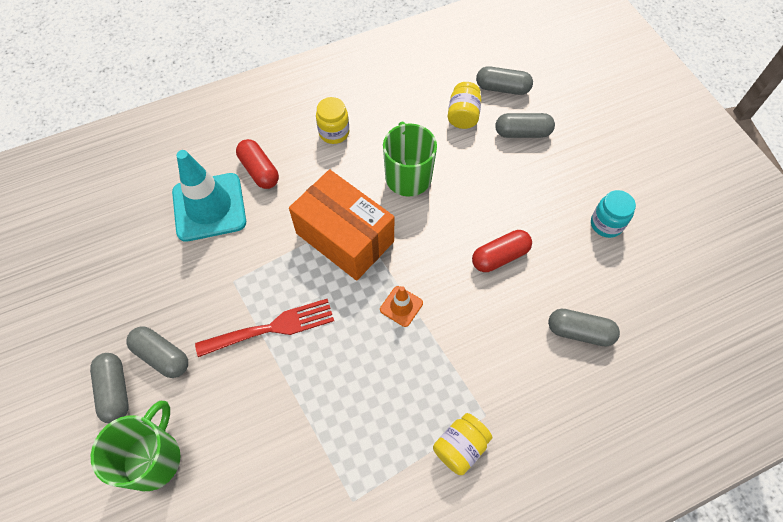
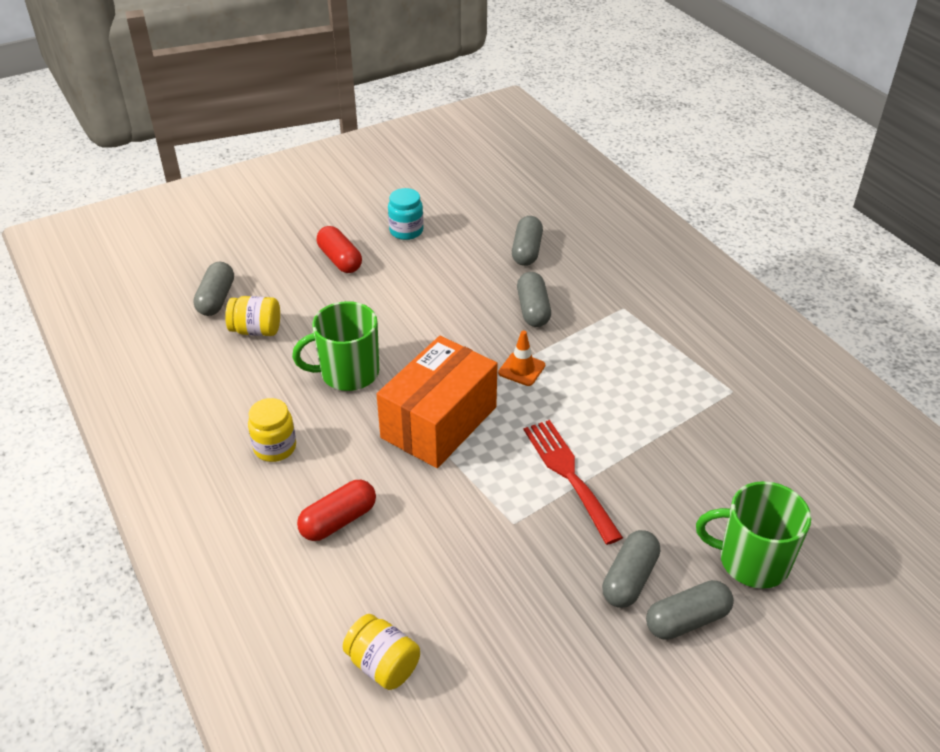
camera: 95 degrees left, 20 degrees down
(209, 207) = (402, 569): turquoise traffic cone -> none
(460, 447) = (658, 323): yellow jar -> yellow jar (383, 665)
(500, 257) = (451, 300): red capsule -> red capsule (340, 260)
(522, 133) = (286, 284): grey capsule -> grey capsule (533, 310)

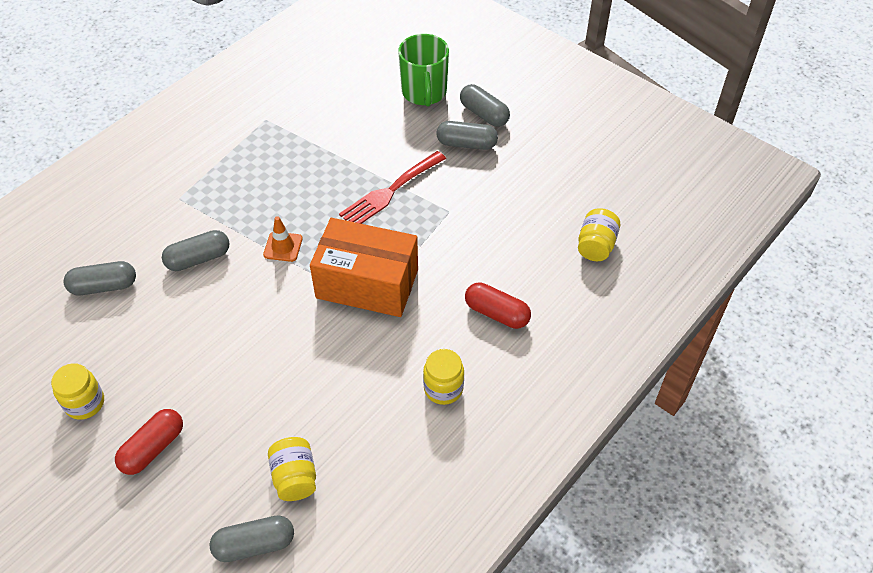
camera: 110 degrees left, 10 degrees up
(348, 373) = (331, 370): green mug -> none
(406, 231) = (85, 403): turquoise jar -> yellow jar

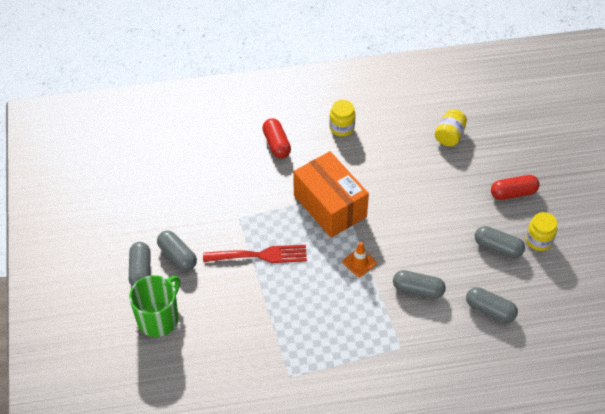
camera: 140 degrees left, 0 degrees up
(254, 545) = (489, 121): grey capsule -> grey capsule (498, 247)
(596, 246) = (183, 142): yellow jar -> none

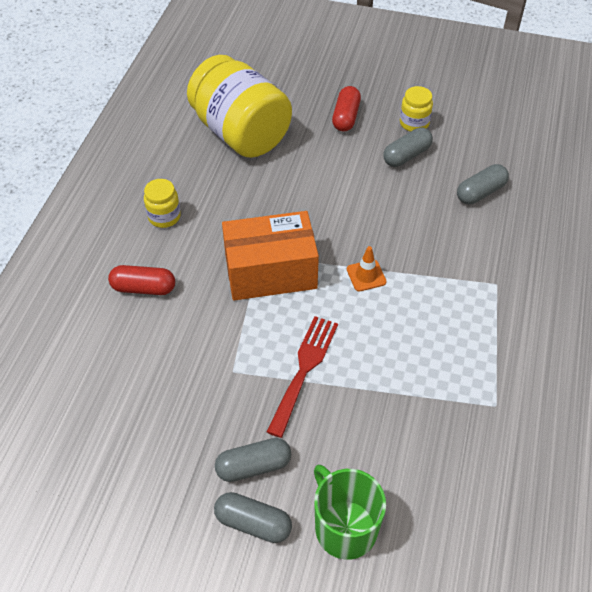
camera: 65 degrees left, 0 degrees up
(418, 290) = (428, 239): grey capsule -> none
(449, 136) = (241, 133): yellow jar -> yellow jar, size x2.35

